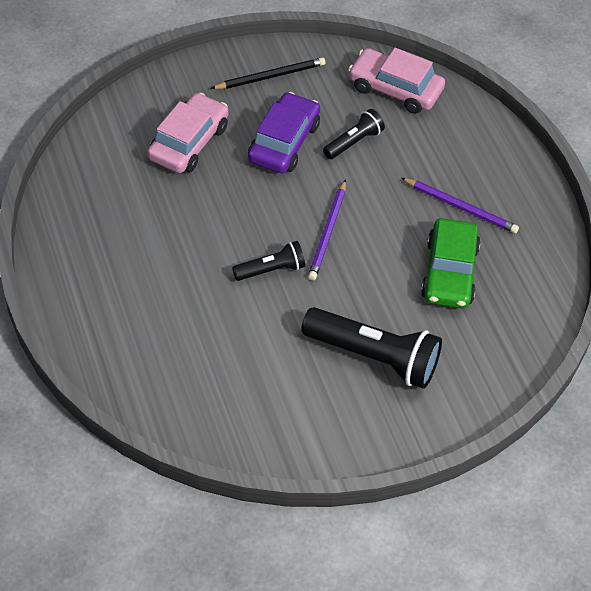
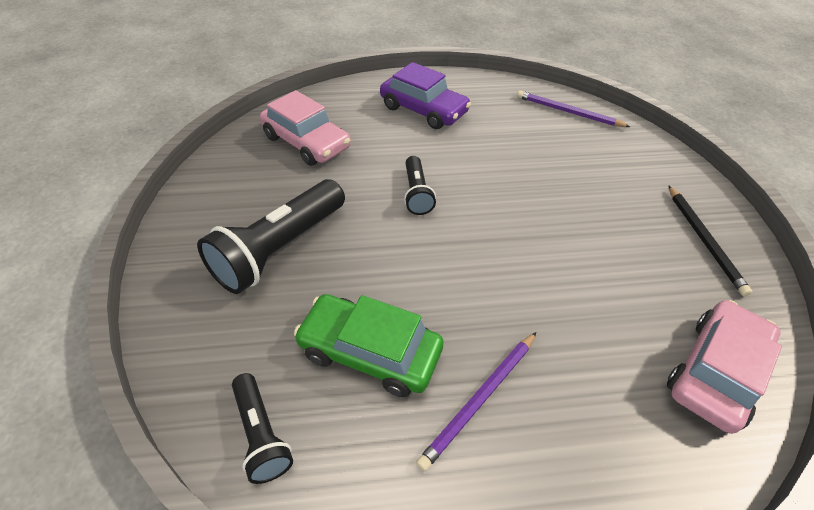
camera: 105 degrees right, 5 degrees down
(188, 142) = (589, 164): pink car -> pink car (306, 142)
(283, 142) = (595, 233): purple car -> purple car (423, 110)
(328, 232) = (457, 245): purple pencil -> purple pencil (568, 112)
(354, 142) = (601, 299): black flashlight -> black flashlight (261, 434)

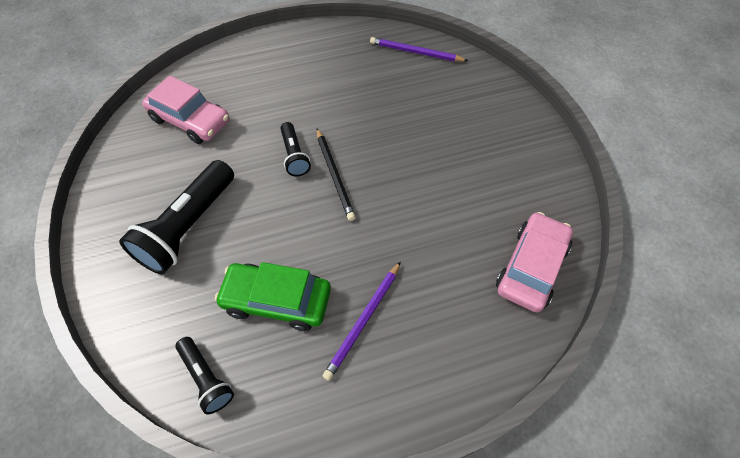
camera: 10 degrees left, 10 degrees up
(423, 110) = (289, 69): purple car -> none
(703, 240) = (526, 159): black pencil -> black pencil (334, 175)

